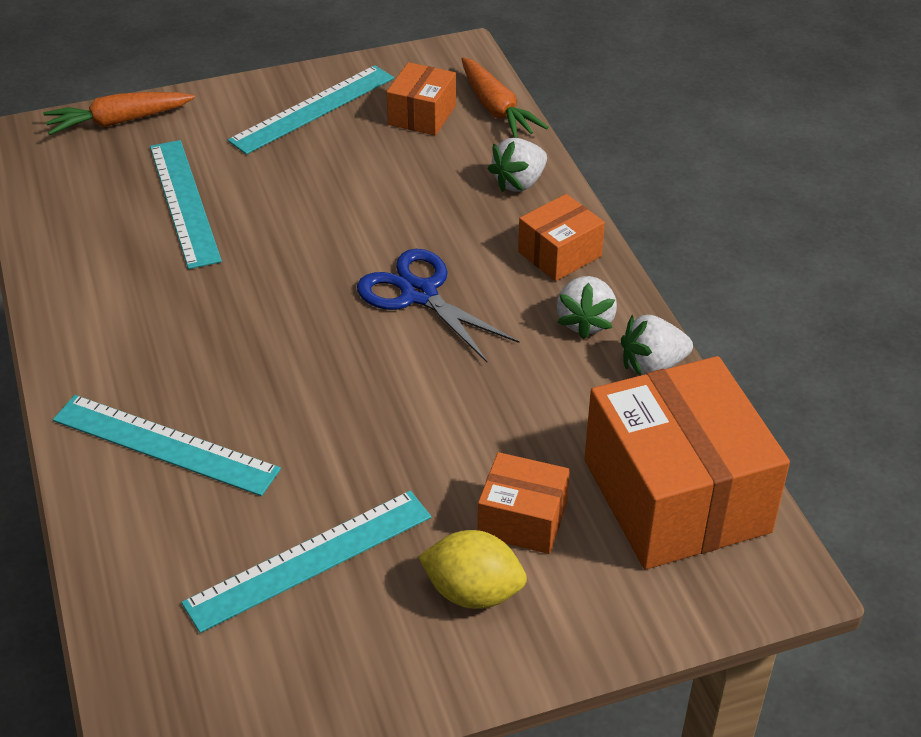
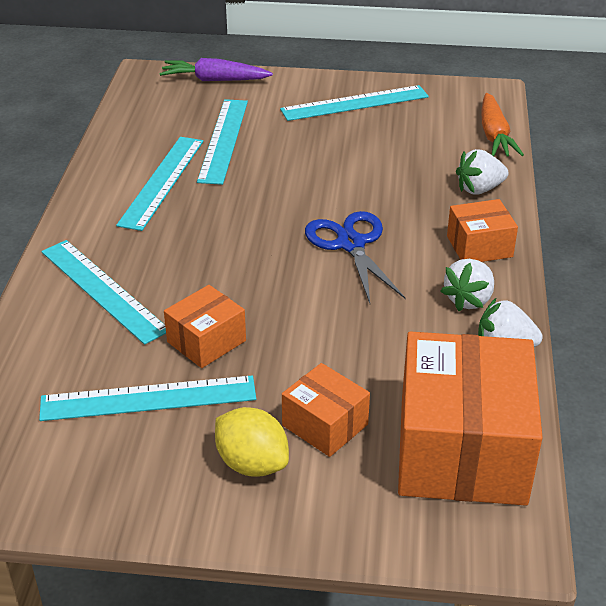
camera: 25 degrees right, 5 degrees down
(119, 121) = (214, 80): orange carrot -> purple carrot
(143, 280) = (162, 181): none -> turquoise ruler
(422, 115) = (433, 126): orange box -> orange box (206, 341)

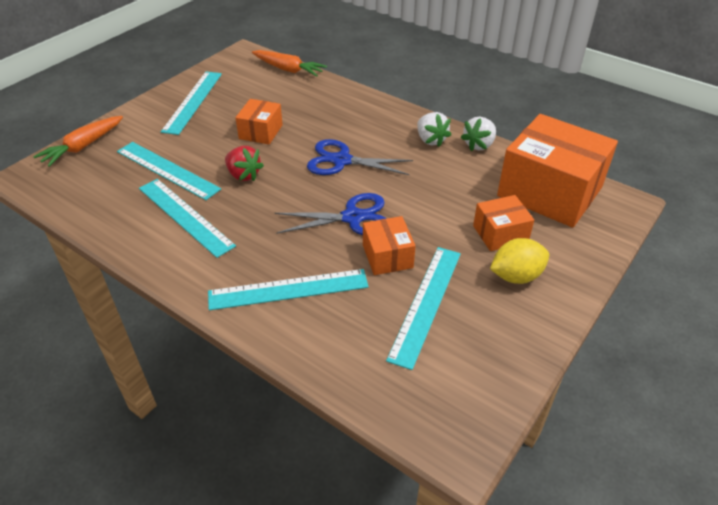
camera: 60 degrees left, 5 degrees up
(214, 80) = (83, 146): purple carrot -> orange carrot
(253, 291) = (353, 217): none -> blue scissors
(259, 188) = (243, 175): none -> red strawberry
(479, 189) = (334, 96): white strawberry -> none
(479, 246) = (387, 117): orange box -> orange box (260, 132)

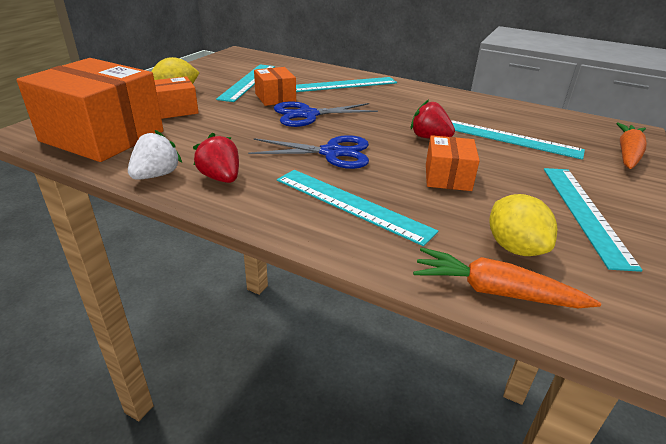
camera: 170 degrees right, 10 degrees down
(185, 216) = (453, 111): turquoise ruler -> turquoise ruler (351, 204)
(259, 86) = (514, 247): none -> yellow lemon
(430, 140) = (221, 178): white strawberry -> red strawberry

